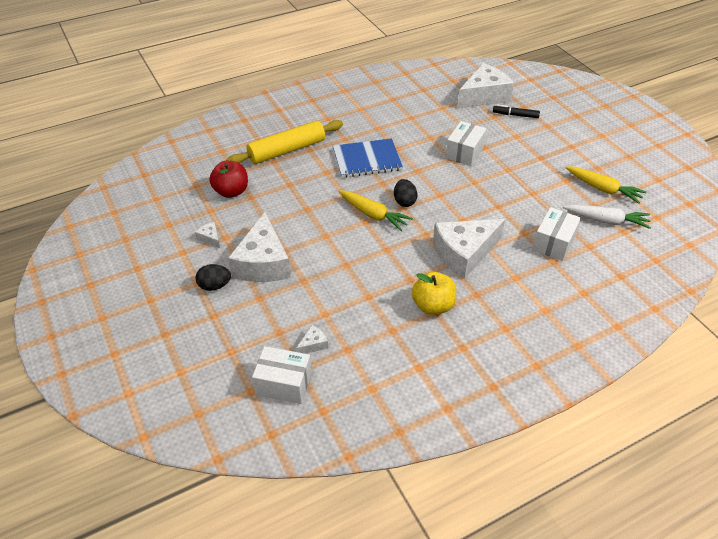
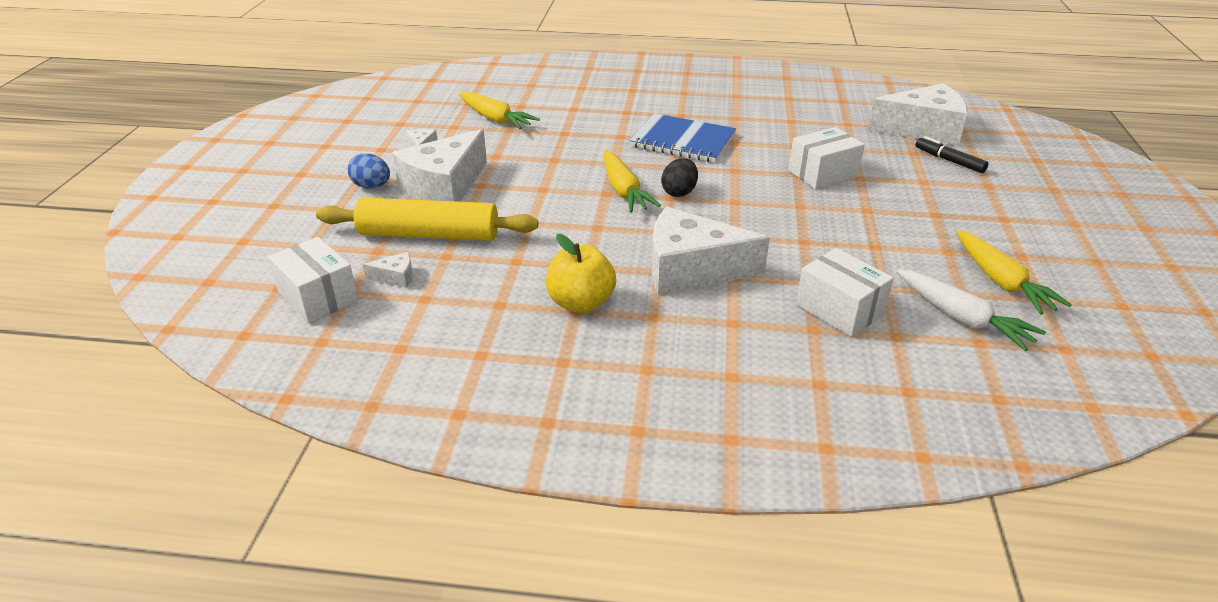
camera: 35 degrees right, 10 degrees down
(215, 286) = (372, 186): black egg -> blue egg
(231, 191) = (495, 119): red apple -> yellow carrot
(287, 150) = (600, 105): yellow rolling pin -> yellow rolling pin (429, 234)
(553, 243) = (839, 309): white box -> white box turned 75 degrees clockwise

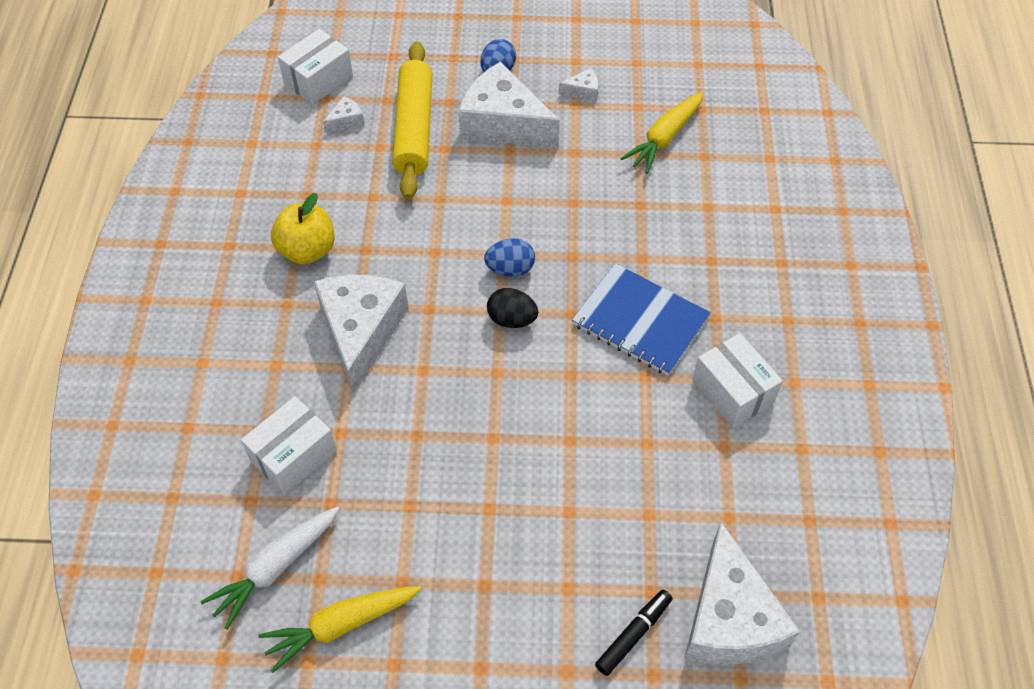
camera: 85 degrees right, 20 degrees up
(396, 277) = (346, 120): white cheese -> white cheese turned 120 degrees counterclockwise
(624, 191) = (510, 269): yellow carrot -> blue egg
(683, 141) = (640, 321): blue notebook -> blue notebook turned 75 degrees counterclockwise
(823, 173) = (574, 469): white box -> white box (732, 391)

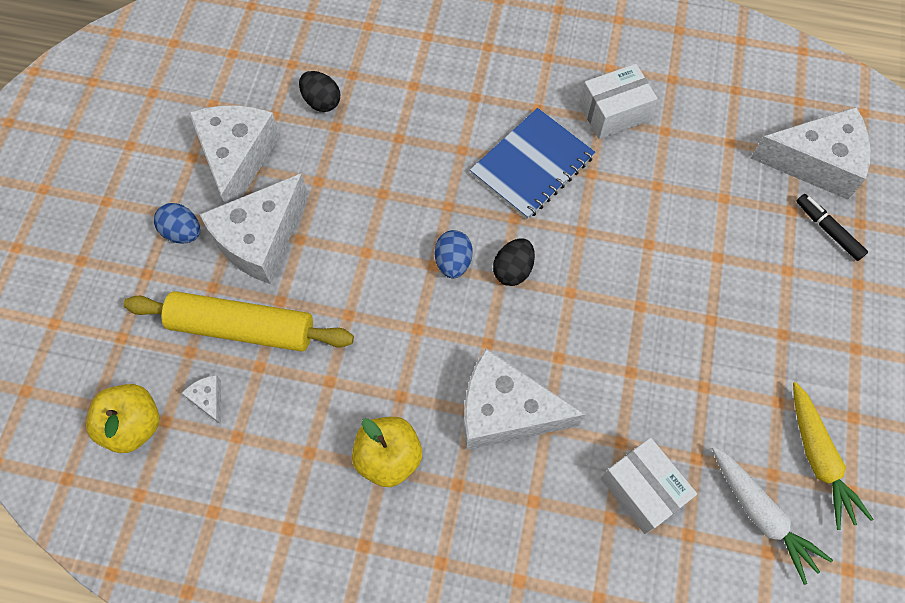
camera: 80 degrees left, 10 degrees up
(318, 80) = (133, 425): white box -> yellow apple
(583, 91) = (237, 158): white cheese -> white cheese, size x2.48
(664, 138) = (321, 101): yellow carrot -> black egg

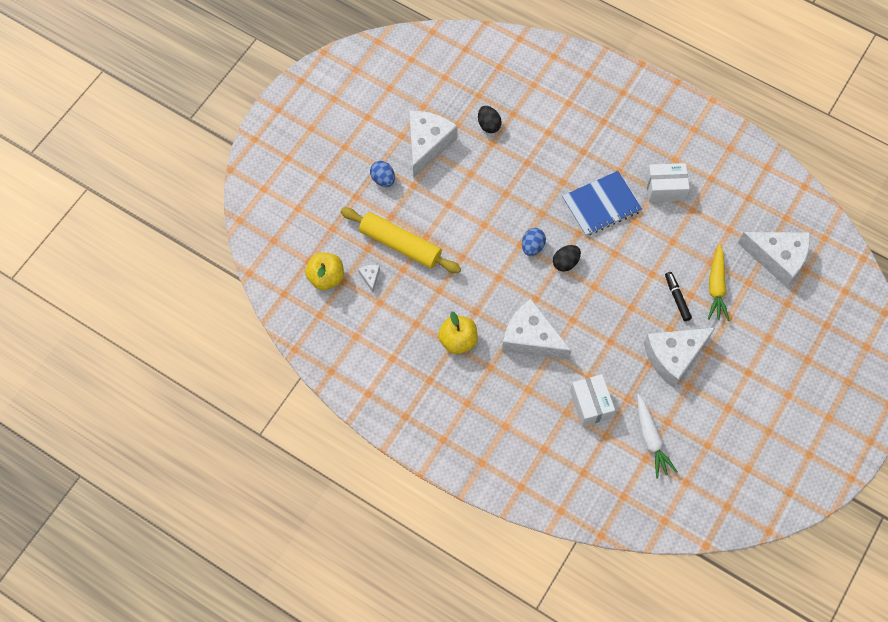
camera: 20 degrees right, 0 degrees up
(260, 239) = (426, 197): white cheese -> white cheese (673, 357)
(818, 459) = (697, 422): yellow carrot -> yellow carrot (716, 287)
(828, 230) = (765, 301): black marker -> black marker (677, 298)

